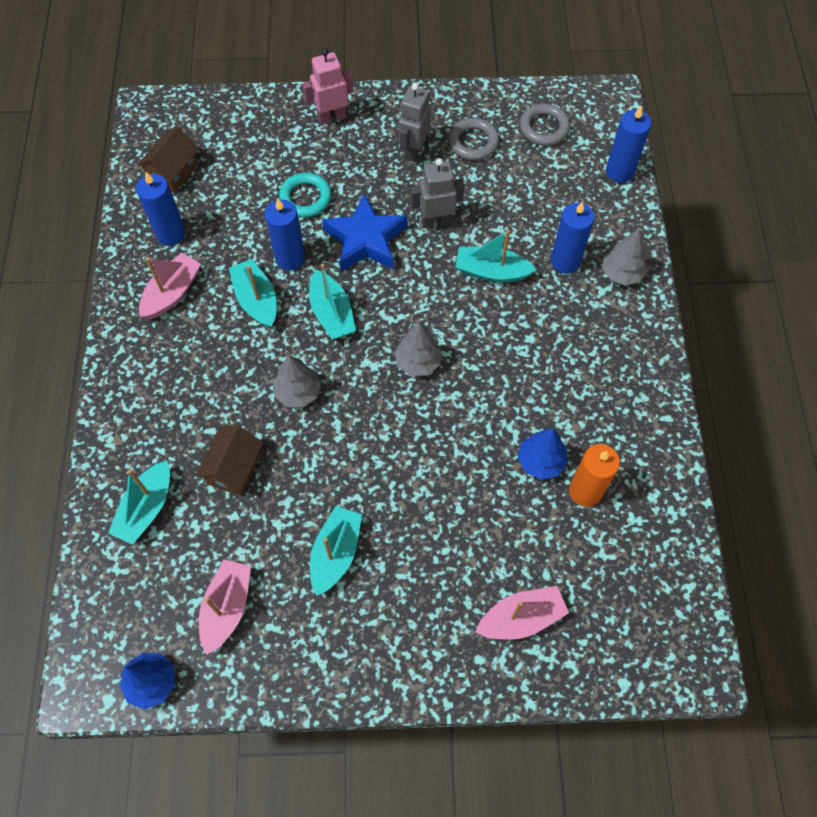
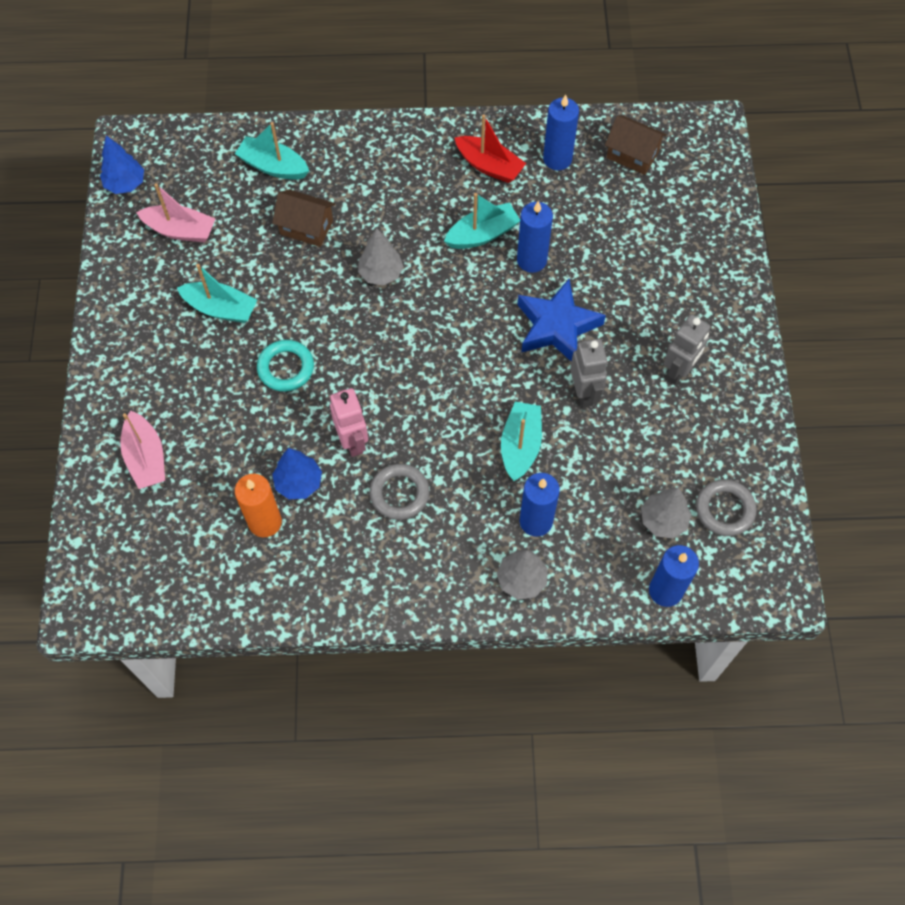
camera: 90 degrees right, 0 degrees up
(172, 293) = (489, 166): pink boat -> red boat
(305, 198) = (607, 270): turquoise ring -> turquoise ring (286, 368)
(332, 117) = (718, 291): pink robot -> pink robot (353, 441)
(332, 313) = (468, 298): turquoise boat -> none
(414, 150) = (678, 371): grey robot -> grey robot turned 105 degrees clockwise
(418, 362) = (412, 375): grey tree -> grey tree (663, 520)
(473, 142) = (696, 432): grey ring -> grey ring (399, 493)

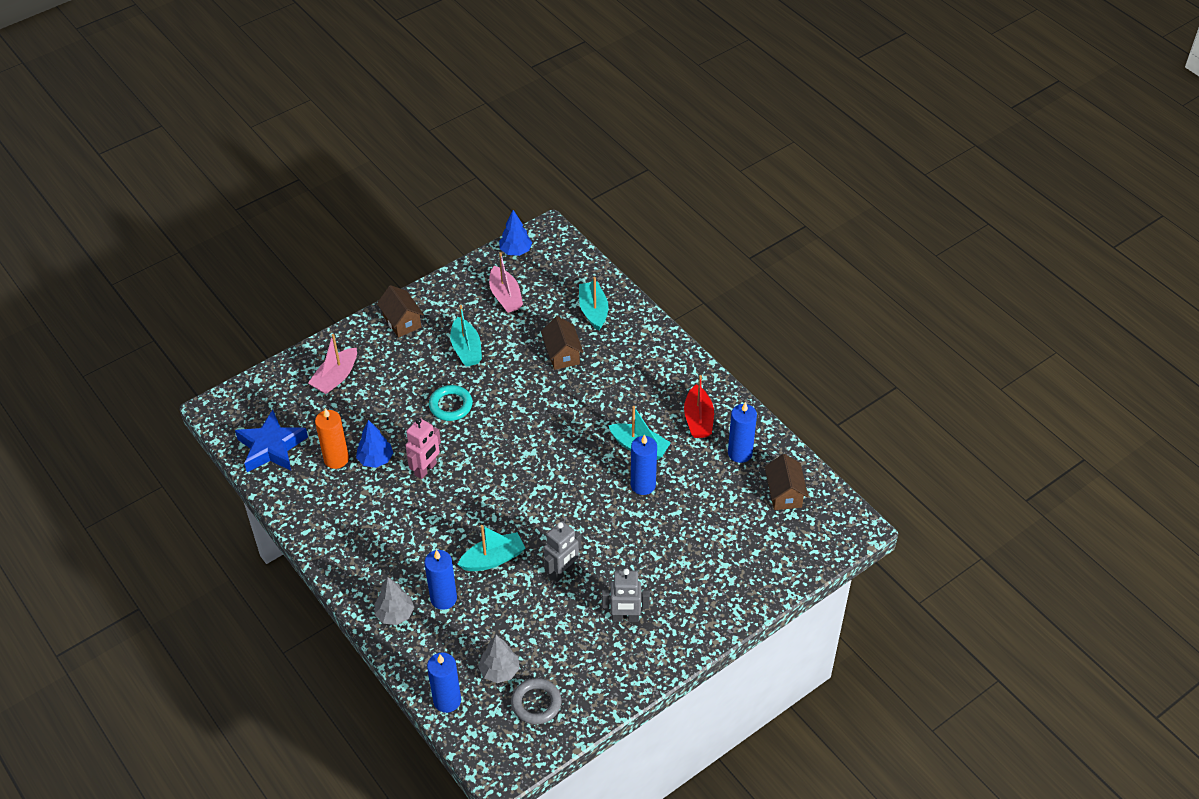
camera: 55 degrees right, 15 degrees down
(125, 347) = (402, 321): none -> brown house
(381, 273) = (561, 411): grey tree -> none
(399, 493) = (407, 514): grey ring -> none
(556, 326) = (602, 528): blue star -> blue star (271, 447)

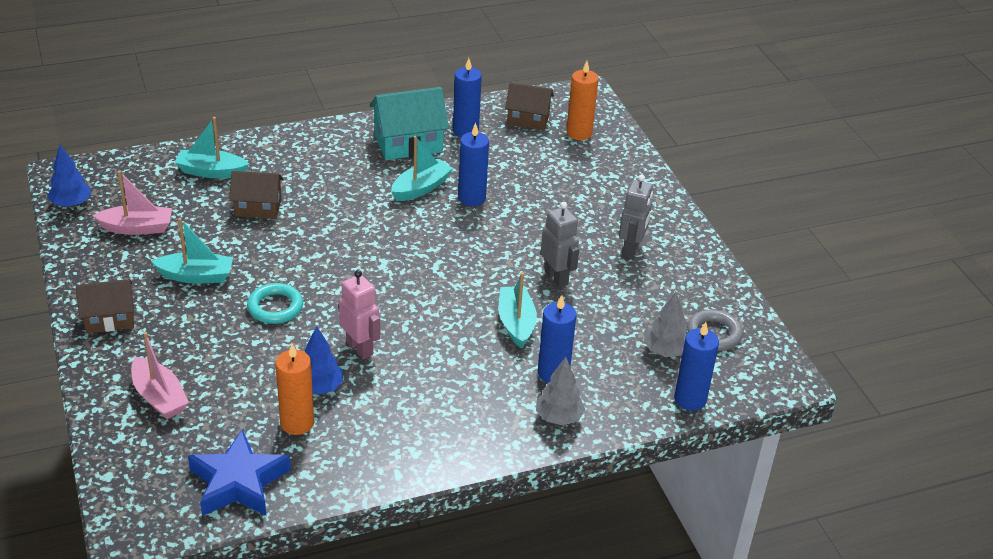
camera: 75 degrees left, 10 degrees down
(698, 419) = (408, 143): red boat -> turquoise house
(784, 538) = (579, 133): none -> orange candle

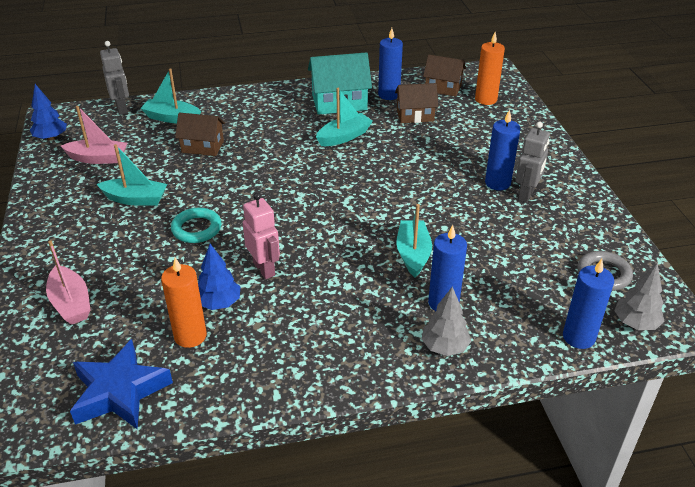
camera: 10 degrees right, 0 degrees up
(109, 319) = (50, 231): brown house -> brown house (415, 115)
(472, 198) = (387, 146): blue candle -> blue candle (497, 183)
(556, 277) = (455, 215): grey robot -> grey robot (122, 108)
(665, 351) = (555, 288): grey tree -> grey tree (635, 323)

